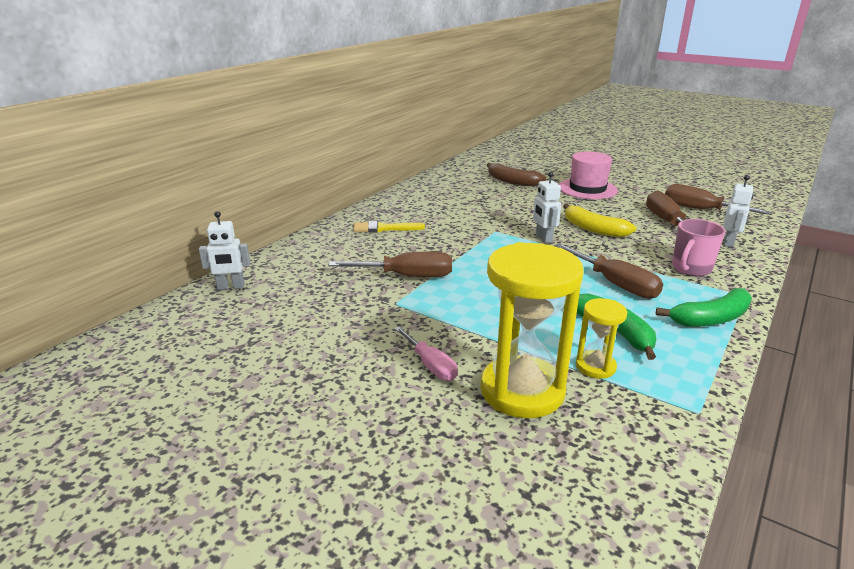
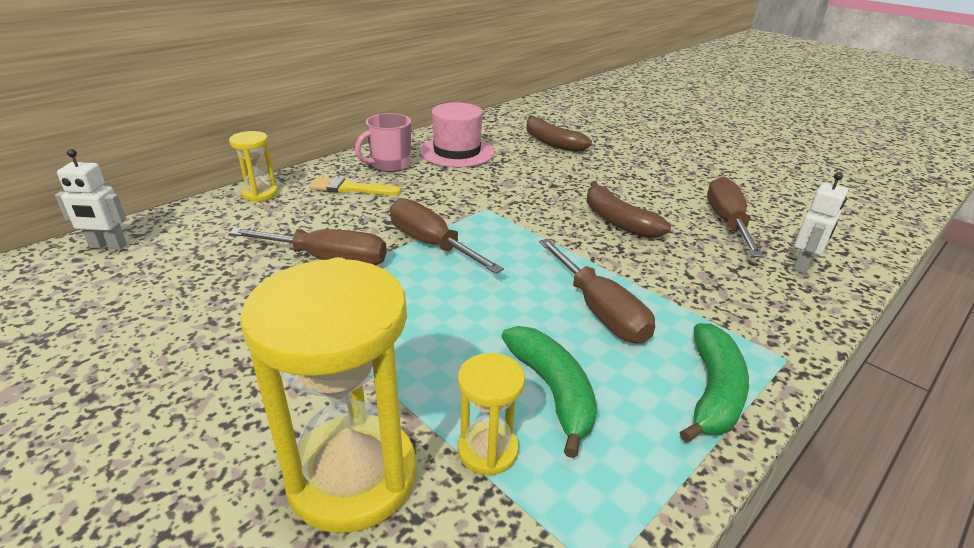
camera: 10 degrees right, 5 degrees up
(317, 239) = (260, 194): none -> yellow hourglass
(430, 365) = (257, 406): pink screwdriver -> none
(543, 238) = (542, 227): white robot -> none
(587, 189) = (643, 162): pink hat -> pink hat (457, 152)
(593, 229) = (618, 221): yellow banana -> brown banana
(690, 269) = (724, 301): pink mug -> pink mug (389, 165)
(700, 209) = (784, 209): brown screwdriver -> brown screwdriver (431, 244)
(711, 318) = (713, 392): green banana -> green banana turned 60 degrees counterclockwise

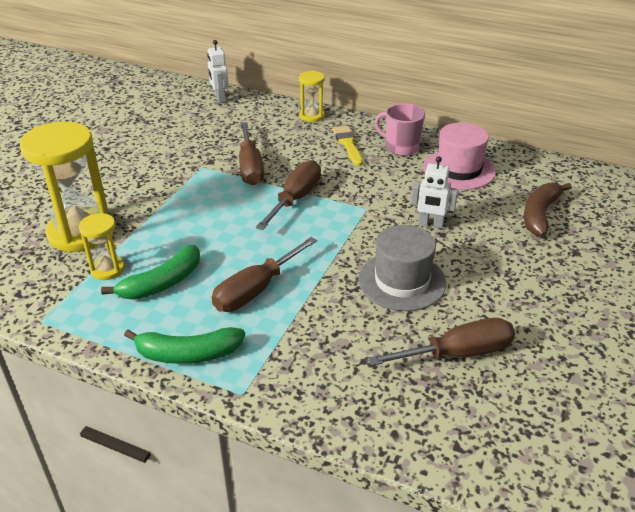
camera: 70 degrees right, 5 degrees up
(618, 221) = (402, 281): brown banana -> grey hat
(803, 265) = (404, 410): white robot -> white robot (430, 224)

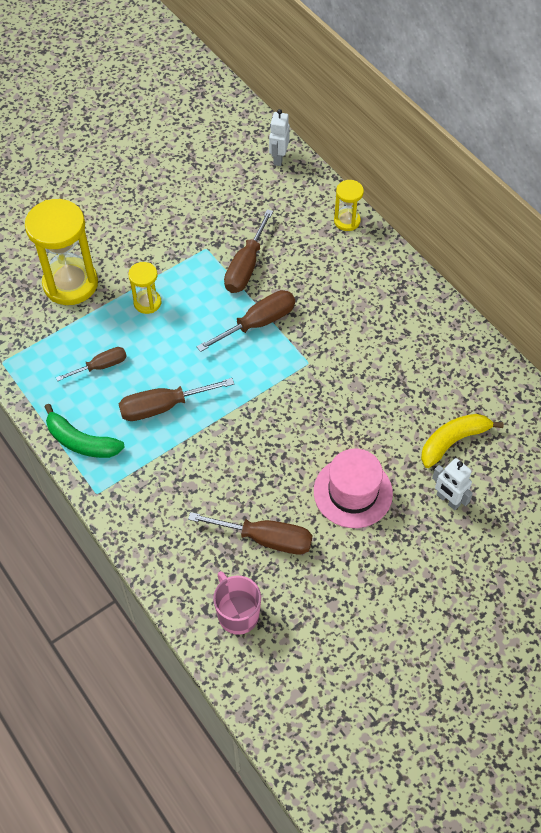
camera: 30 degrees right, 20 degrees up
(107, 269) = (70, 333): yellow hourglass -> yellow hourglass (147, 302)
(162, 283) = (101, 366): green banana -> brown screwdriver
(348, 144) = (352, 275): yellow brush -> none
(401, 147) = (397, 301): pink mug -> pink mug (237, 614)
(402, 281) = (277, 453): grey hat -> none
(430, 224) = (348, 406): white robot -> white robot (448, 500)
(459, 170) = (427, 354): pink hat -> pink hat (353, 492)
(540, 215) = (453, 441): brown banana -> yellow banana

